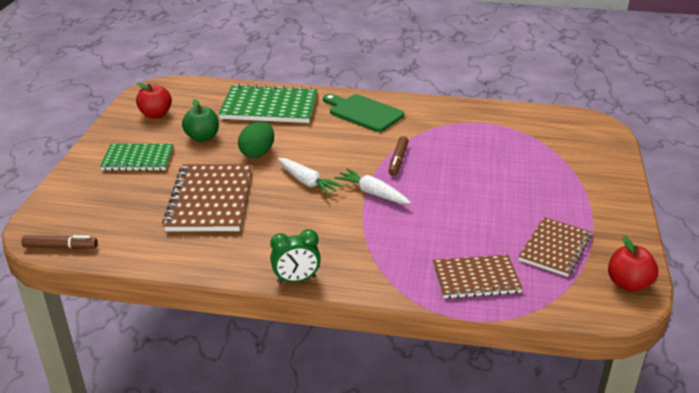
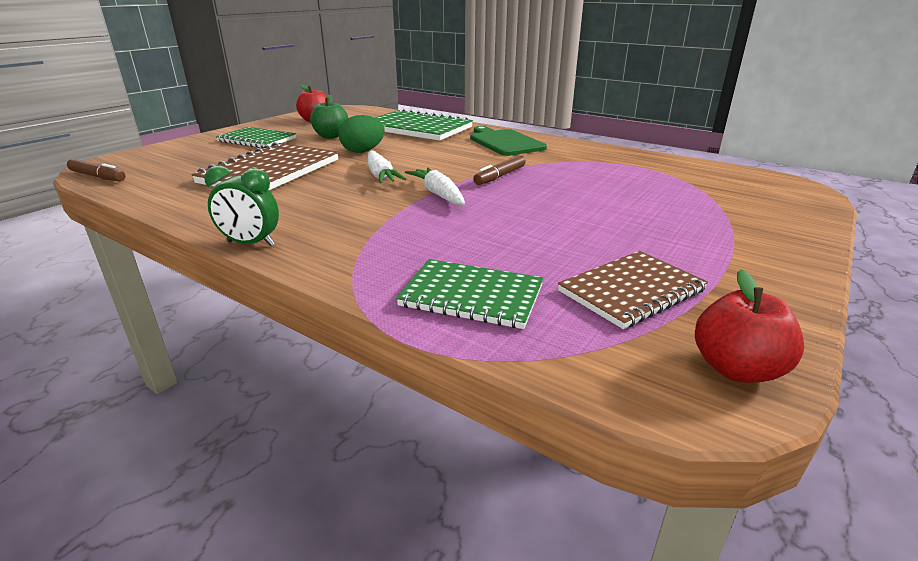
camera: 25 degrees right, 5 degrees down
(476, 278) = (472, 296): brown notebook -> green notebook

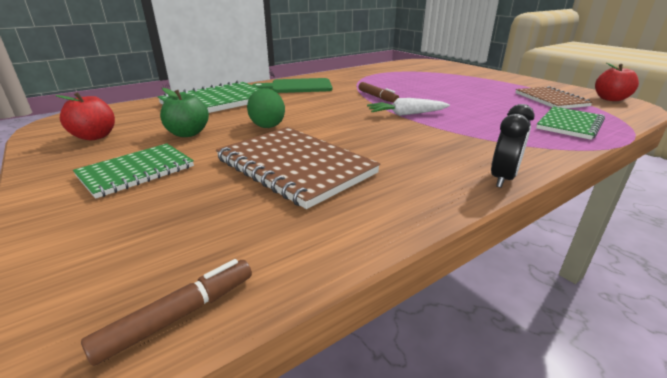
camera: 70 degrees left, 0 degrees up
(250, 244) = (503, 178): green clock -> black clock
(381, 175) = (349, 125): white carrot -> none

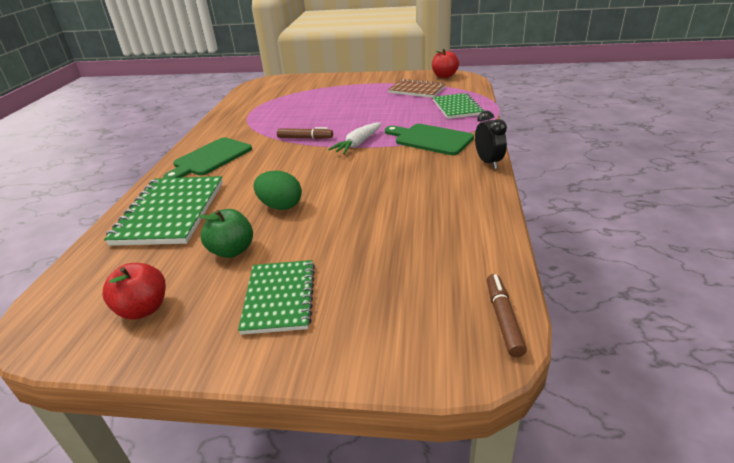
camera: 45 degrees left, 5 degrees up
(295, 166) = (377, 221): brown notebook -> none
(480, 136) = (430, 139): none -> green cutting board

